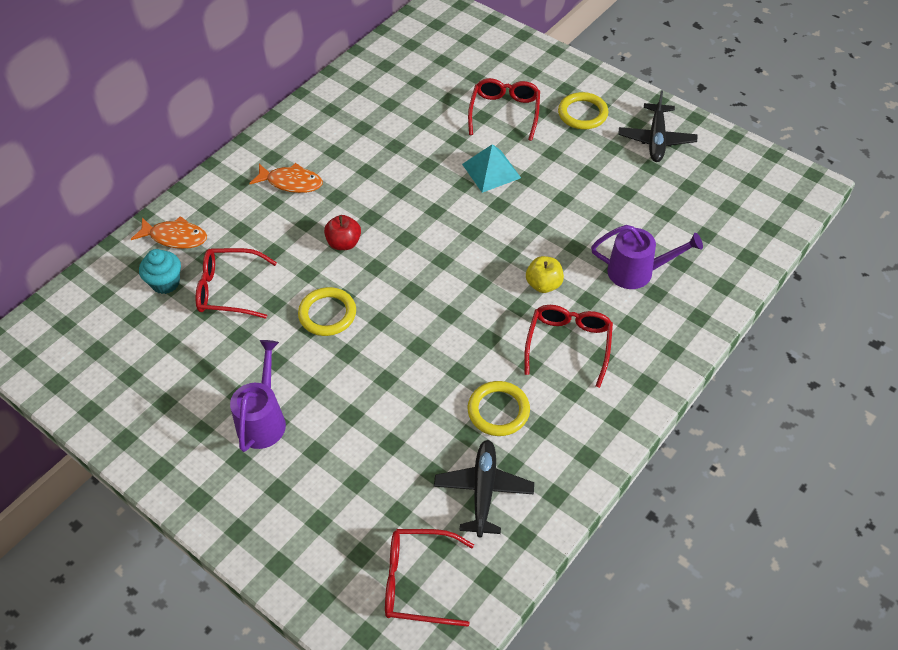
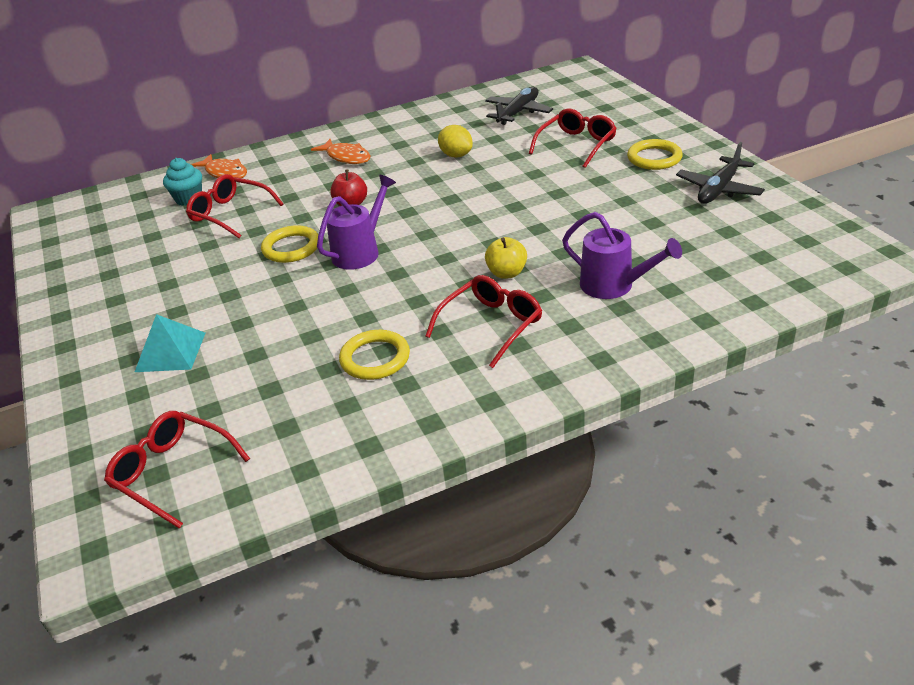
camera: 30 degrees right, 15 degrees down
(263, 419) = (169, 306): purple watering can -> purple watering can (360, 251)
(401, 153) = (456, 155): none -> yellow lemon
(483, 490) = (302, 418): black plane -> black plane (518, 112)
(491, 171) = (528, 181): turquoise pyramid -> turquoise pyramid (170, 352)

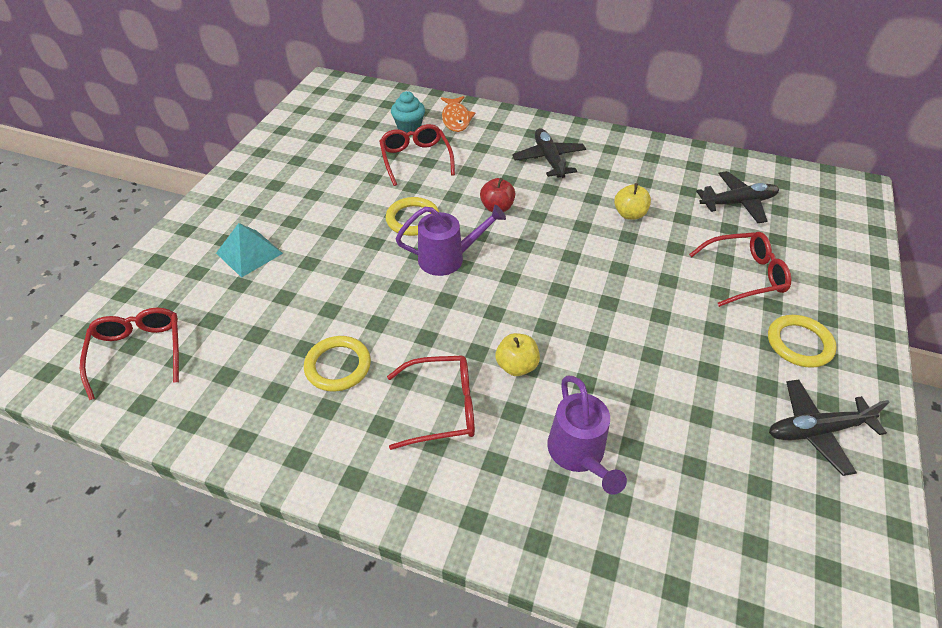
camera: 40 degrees right, 10 degrees up
(346, 157) = (548, 159): orange fish -> black plane
(456, 155) = (629, 214): yellow lemon -> yellow apple

